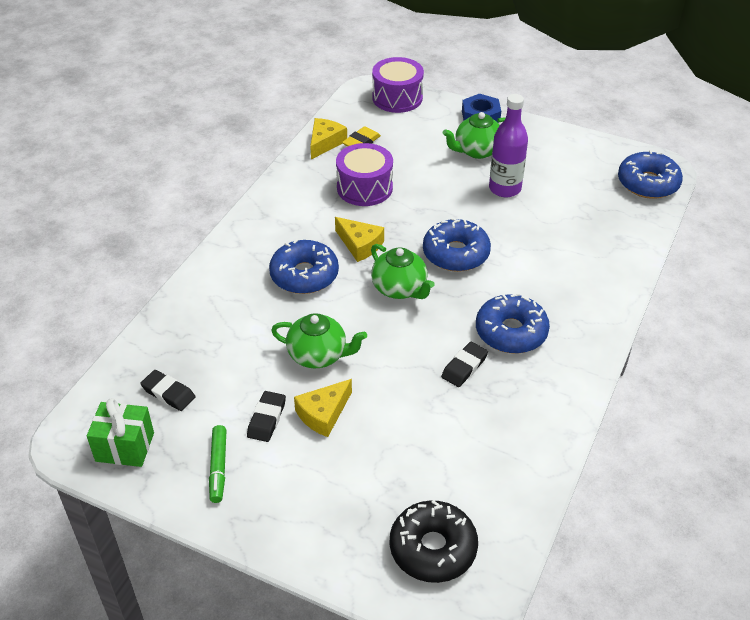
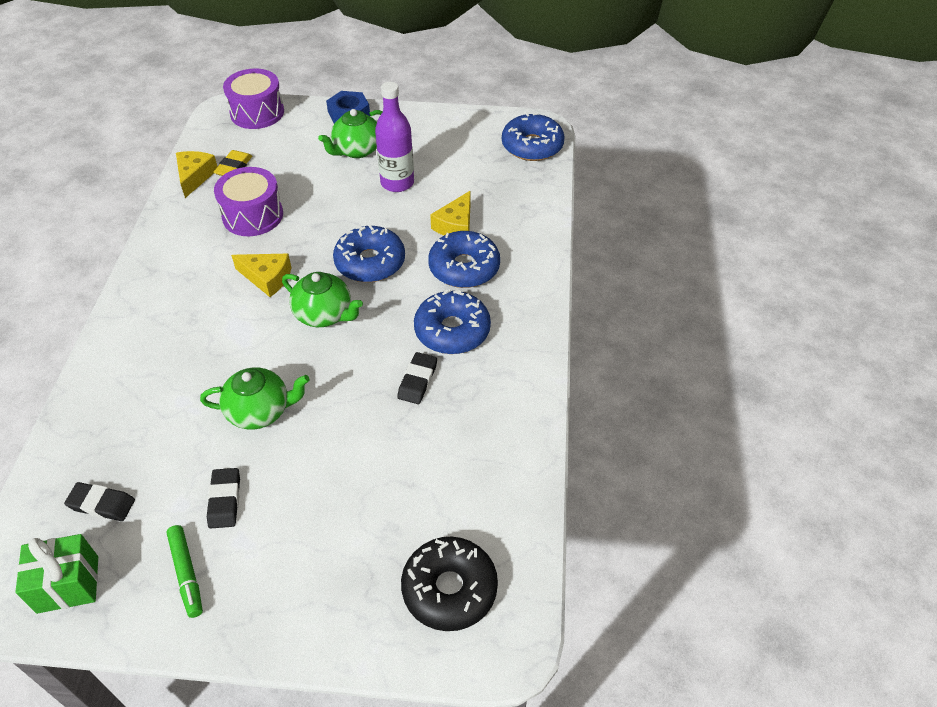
camera: 20 degrees left, 5 degrees up
(304, 275) = (217, 326): blue donut -> blue donut (464, 268)
(323, 414) = (286, 475): yellow cheese -> yellow cheese (456, 225)

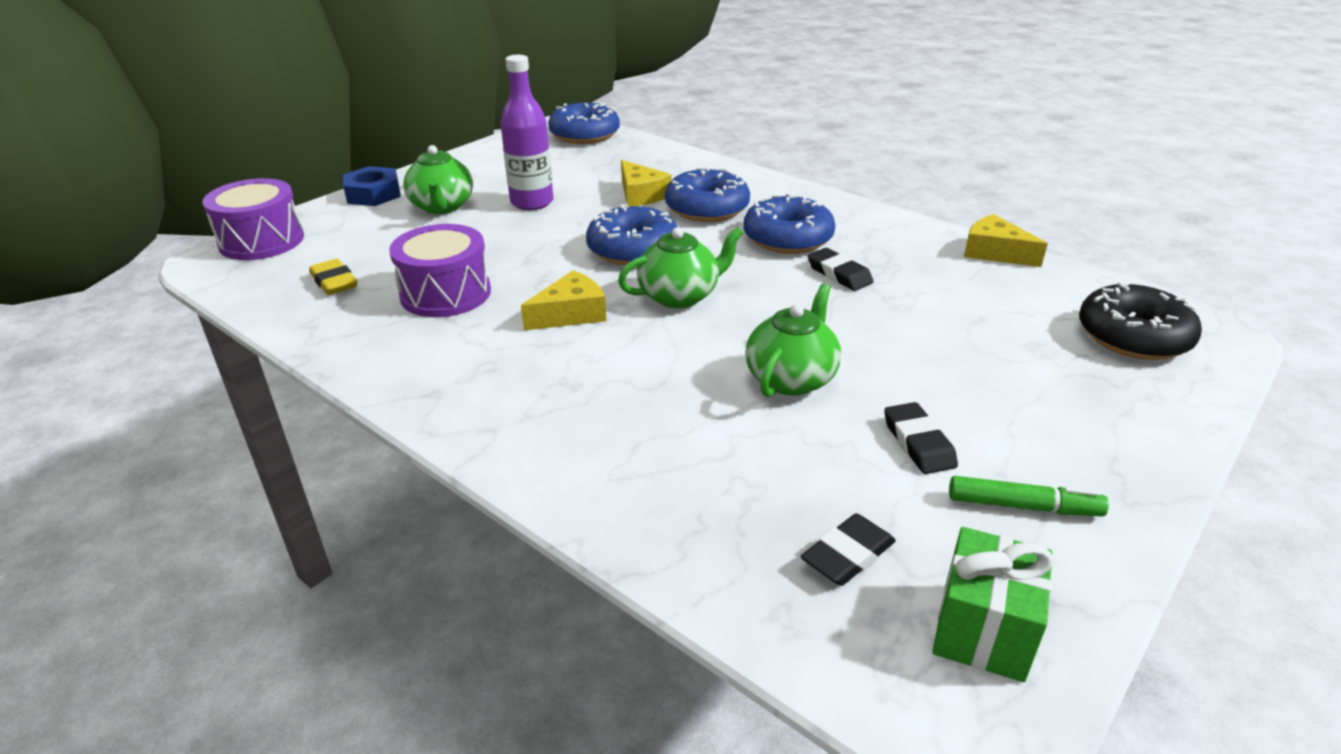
camera: 55 degrees left, 15 degrees down
(195, 176) = (301, 312): yellow cheese -> yellow cheese (994, 252)
(225, 500) = (918, 443): black eraser -> black eraser turned 45 degrees clockwise

